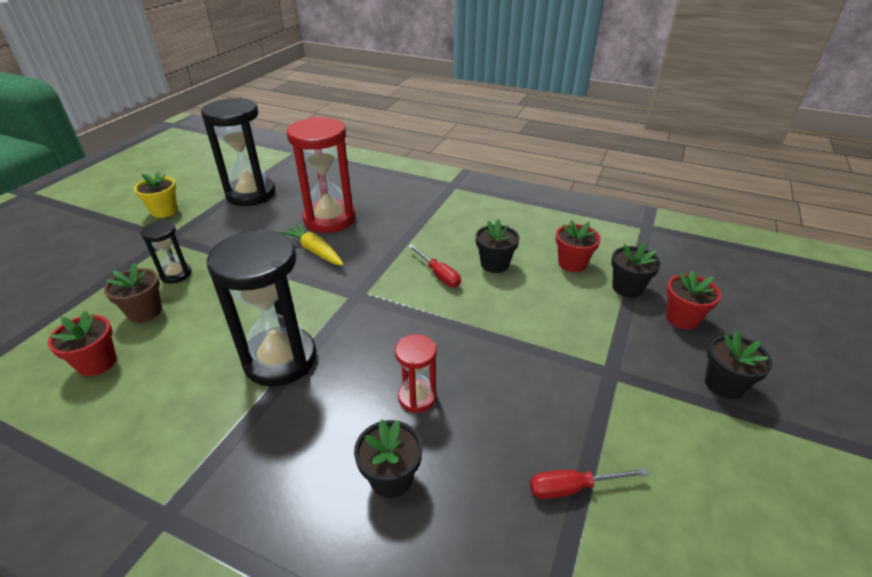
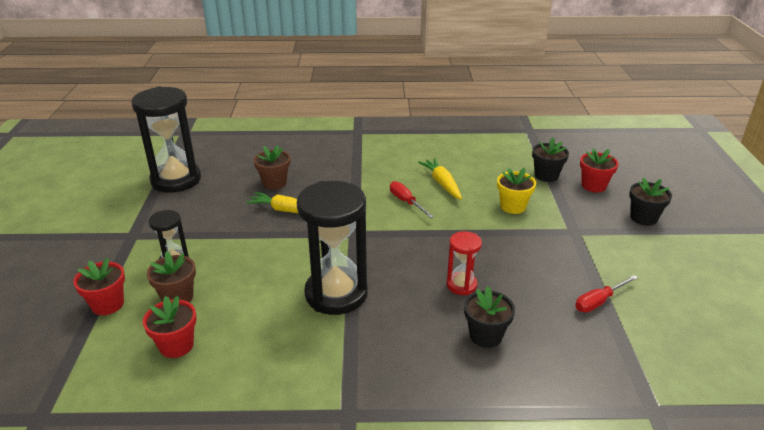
camera: 25 degrees left, 5 degrees down
(164, 211) = (100, 215): yellow flower pot -> yellow flower pot (513, 206)
(329, 219) = (274, 183): red hourglass -> brown flower pot
(439, 275) = (406, 202): red screwdriver -> red screwdriver turned 150 degrees counterclockwise
(494, 264) = (442, 183): black flower pot -> yellow carrot
(572, 263) = (497, 169): red flower pot -> red flower pot (108, 304)

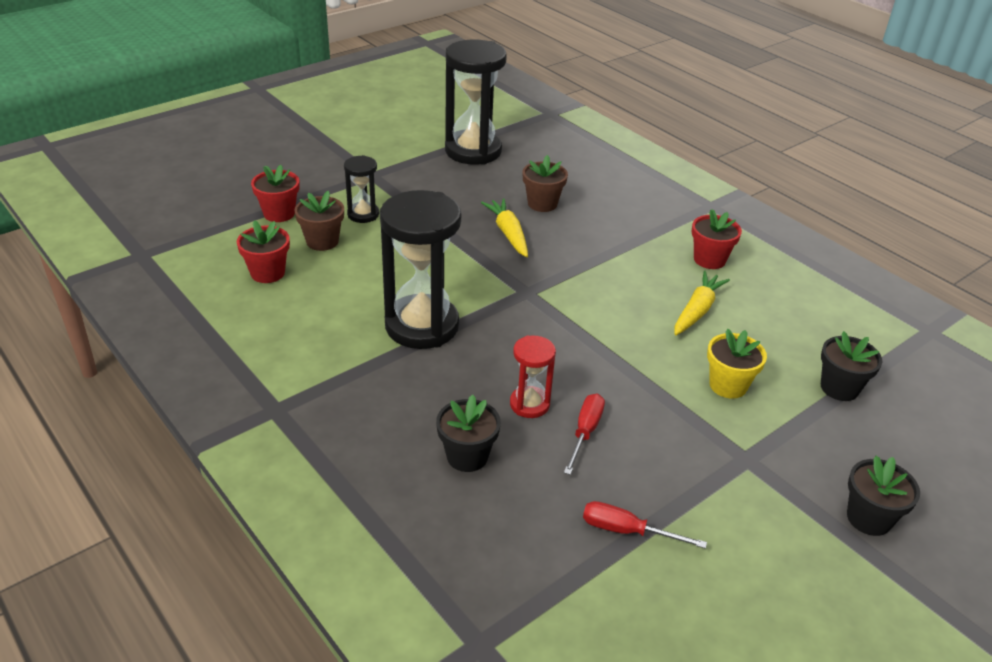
camera: 50 degrees right, 5 degrees up
(406, 202) = (625, 301): red screwdriver -> red screwdriver (585, 432)
(593, 186) = (880, 441): red flower pot -> red flower pot (709, 259)

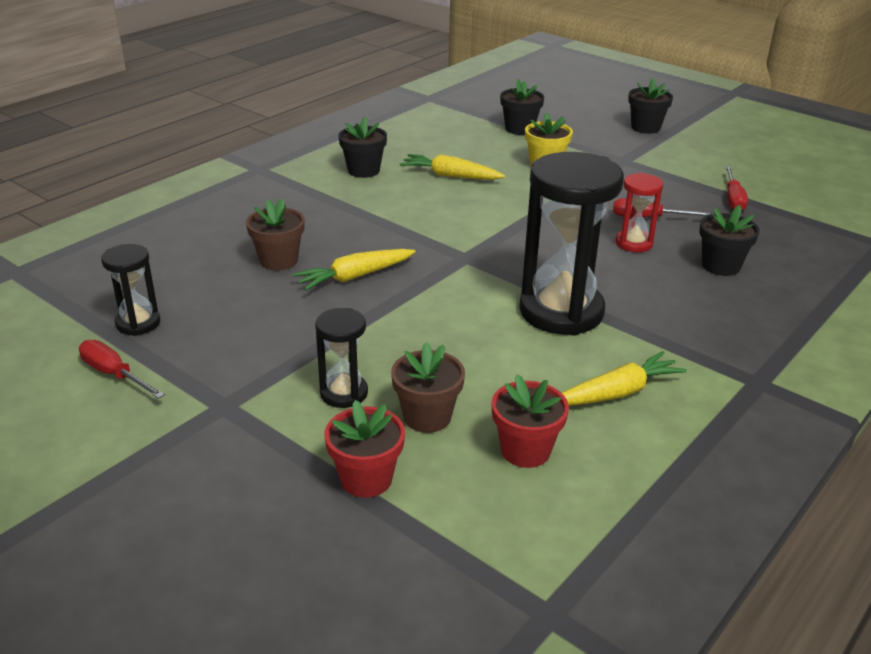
camera: 100 degrees left, 5 degrees down
(303, 327) = (617, 393): none -> yellow carrot
(420, 144) = (114, 374): none -> red screwdriver
(473, 151) = (138, 323): black hourglass -> black hourglass, size x0.50
(709, 259) = (363, 170): red flower pot -> black flower pot

